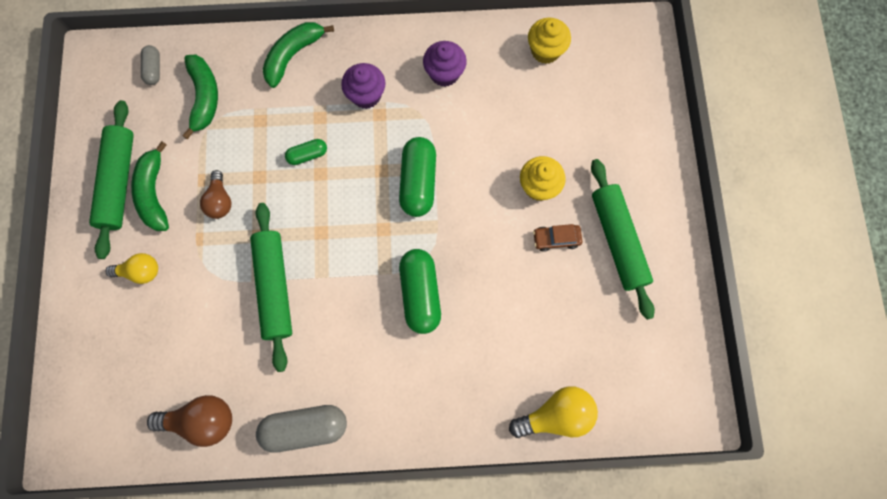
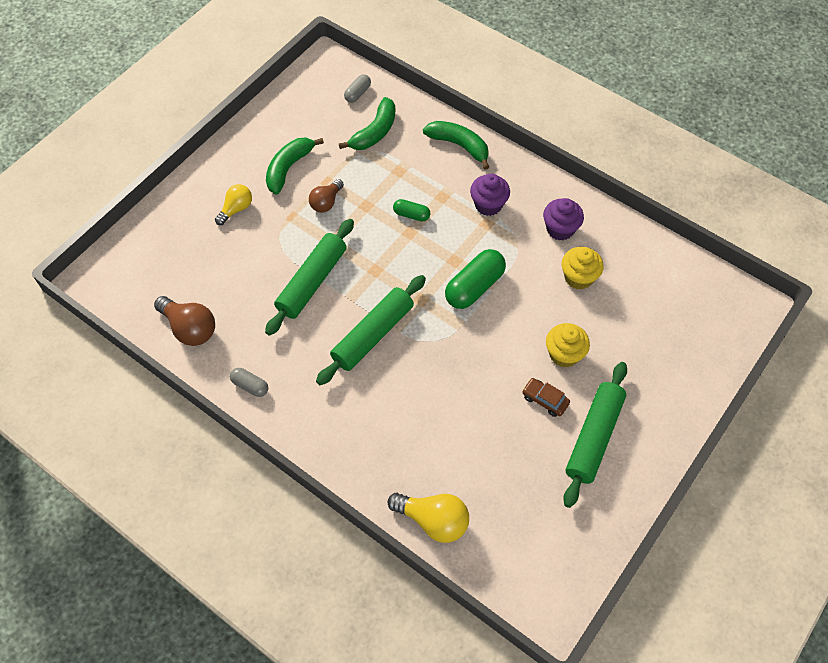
camera: 40 degrees right, 15 degrees down
(118, 182) = (272, 146): green rolling pin -> green rolling pin (372, 334)
(140, 271) = (236, 209): yellow light bulb -> yellow light bulb turned 90 degrees counterclockwise
(293, 55) = (459, 145): green banana -> green banana turned 45 degrees clockwise
(305, 427) = (250, 386): grey capsule -> grey capsule, size x0.53
(420, 294) = (408, 361): green capsule -> none
(545, 51) = (654, 266): yellow cupcake -> yellow cupcake (578, 277)

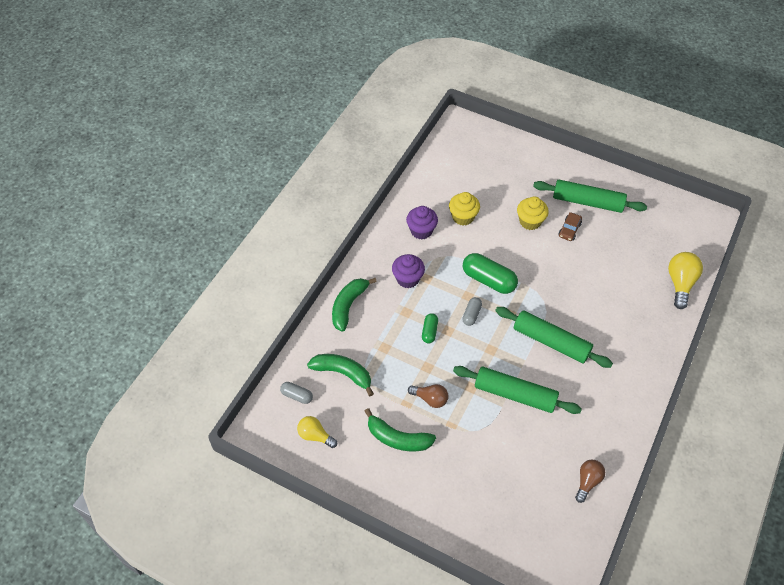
camera: 100 degrees left, 5 degrees down
(190, 328) = (587, 482): brown light bulb -> brown light bulb, size x0.66
(236, 209) = (454, 474): yellow light bulb -> yellow light bulb (315, 436)
(250, 386) = (623, 421): grey capsule -> grey capsule (471, 315)

